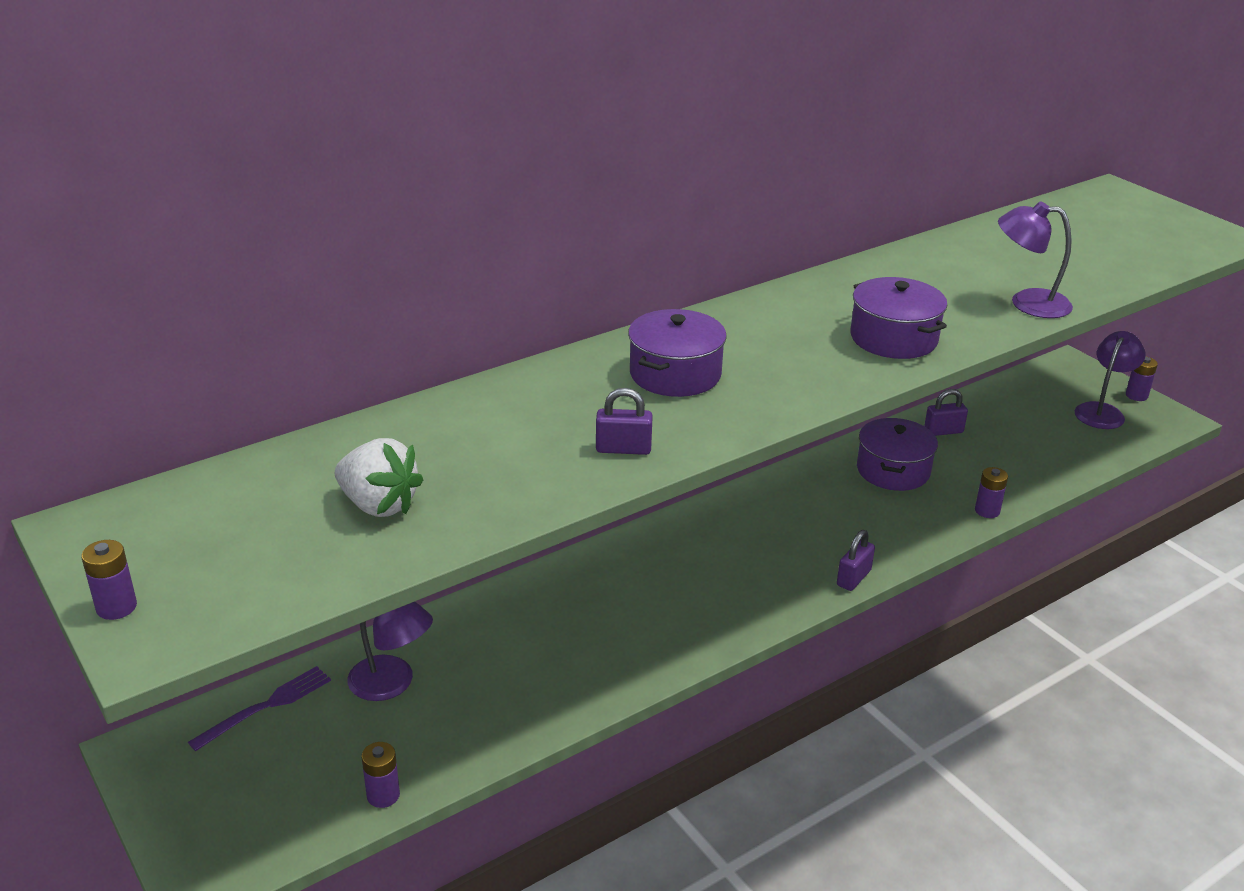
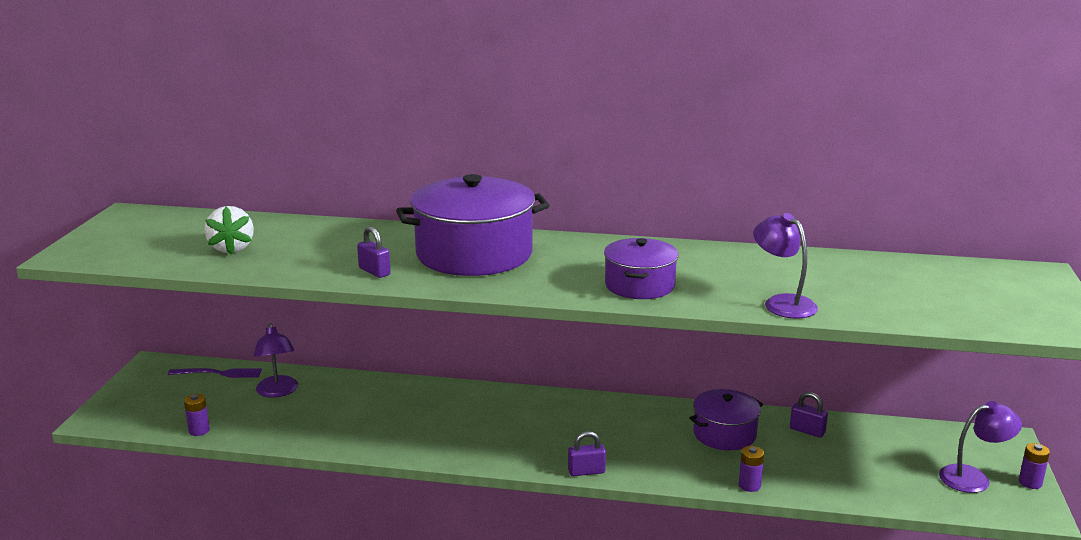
camera: 45 degrees right, 10 degrees down
(116, 607) = (82, 241): purple battery -> none
(675, 374) = (474, 254): purple pot -> purple pot, size x1.78

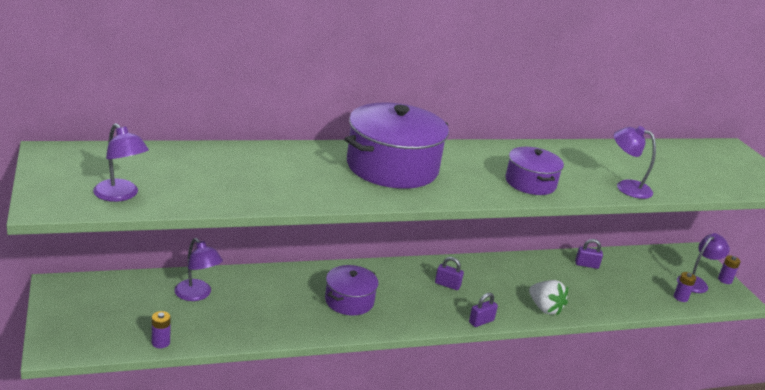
camera: 30 degrees left, 5 degrees up
(145, 253) = (120, 195): none -> purple lamp
(218, 373) = (129, 285): purple fork -> none
(232, 248) = (194, 181): white strawberry -> white strawberry (544, 308)
(374, 271) = (337, 192): purple padlock -> purple padlock (447, 285)
(724, 434) = (541, 276): purple pot -> purple pot (349, 301)
(749, 485) = (585, 312): purple battery -> purple battery (680, 297)

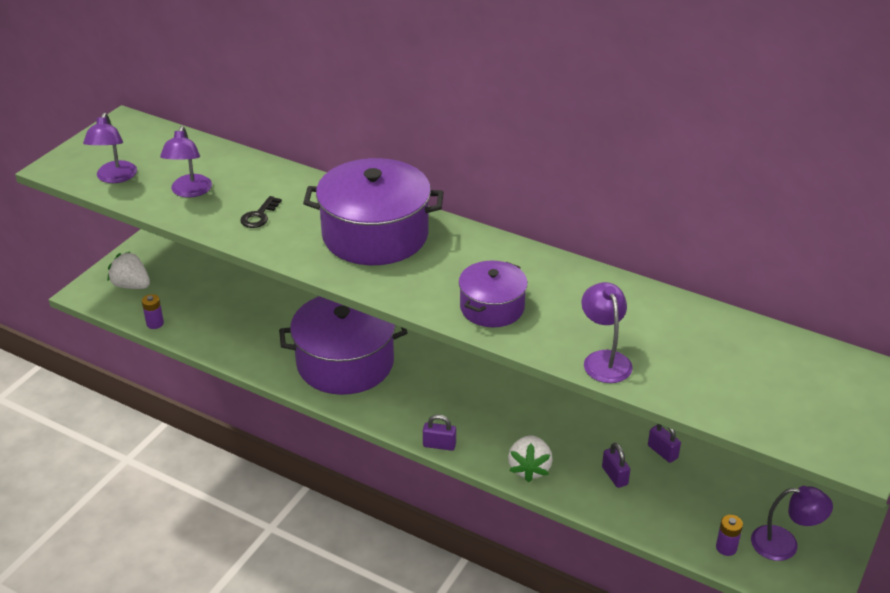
camera: 50 degrees right, 10 degrees up
(93, 324) = (131, 285): none -> white strawberry
(197, 295) = (232, 297): purple lamp -> purple lamp (189, 191)
(293, 182) = (259, 216): none -> black key
(349, 301) = (345, 362): purple pot -> purple pot, size x1.78
(447, 285) = (462, 394): purple padlock -> purple padlock (614, 476)
(724, 280) = (836, 564): purple battery -> none

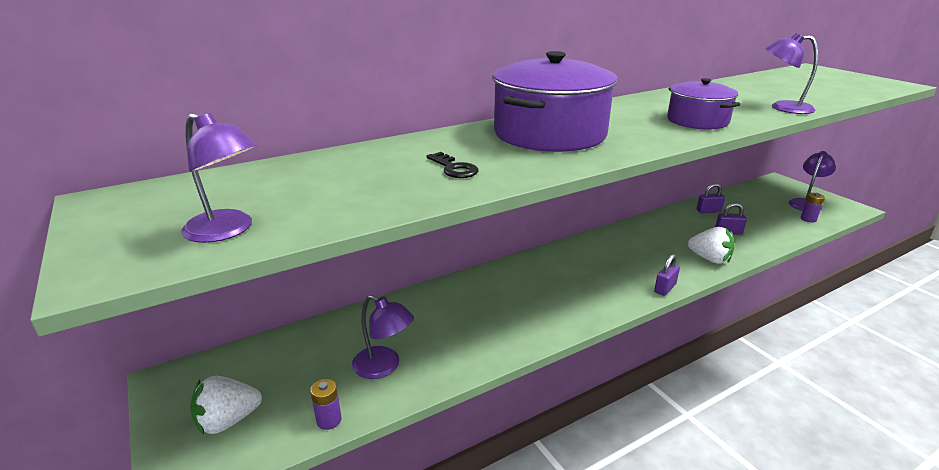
camera: 60 degrees left, 10 degrees down
(189, 191) = (347, 192): purple lamp -> purple lamp (384, 367)
(345, 362) = (522, 303): purple pot -> none

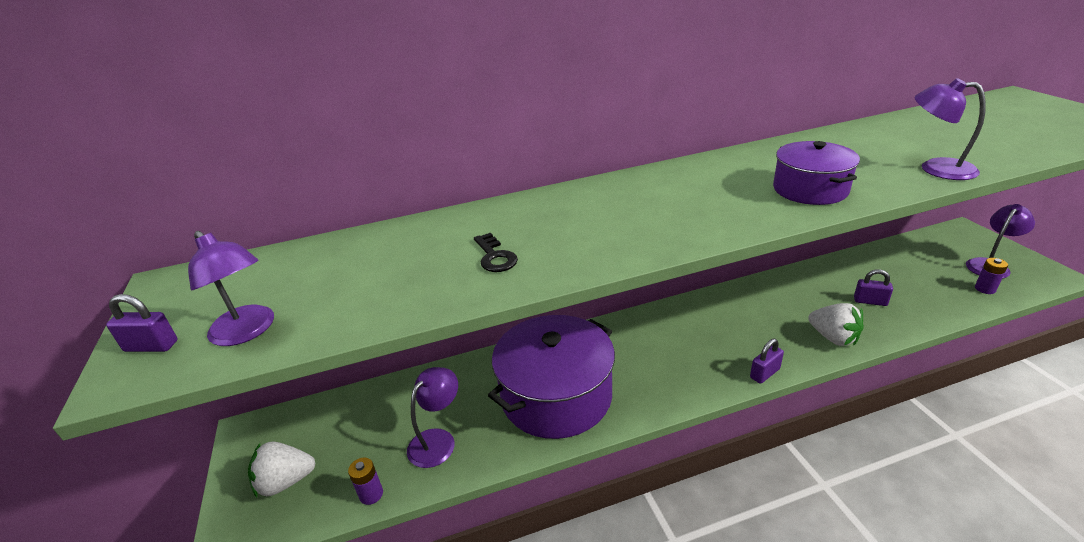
camera: 15 degrees right, 5 degrees up
(384, 367) = (438, 440): purple lamp -> purple lamp turned 105 degrees counterclockwise
(549, 134) = (622, 207): purple pot -> purple pot (556, 396)
(708, 211) = (854, 270): purple padlock -> purple padlock (151, 346)

